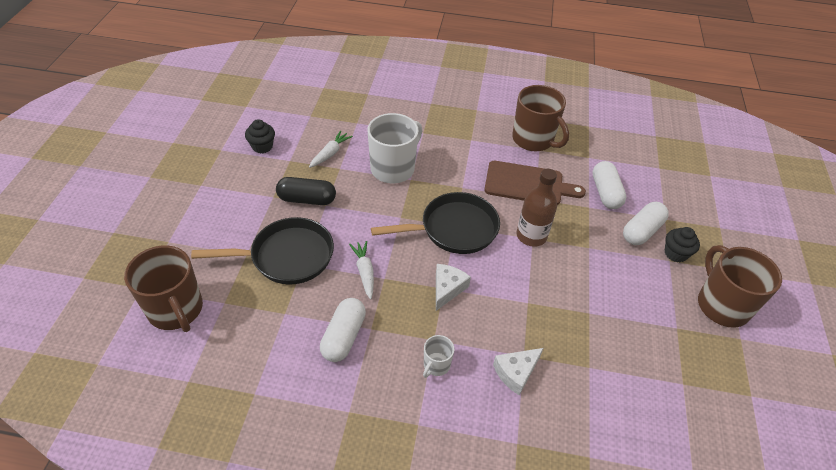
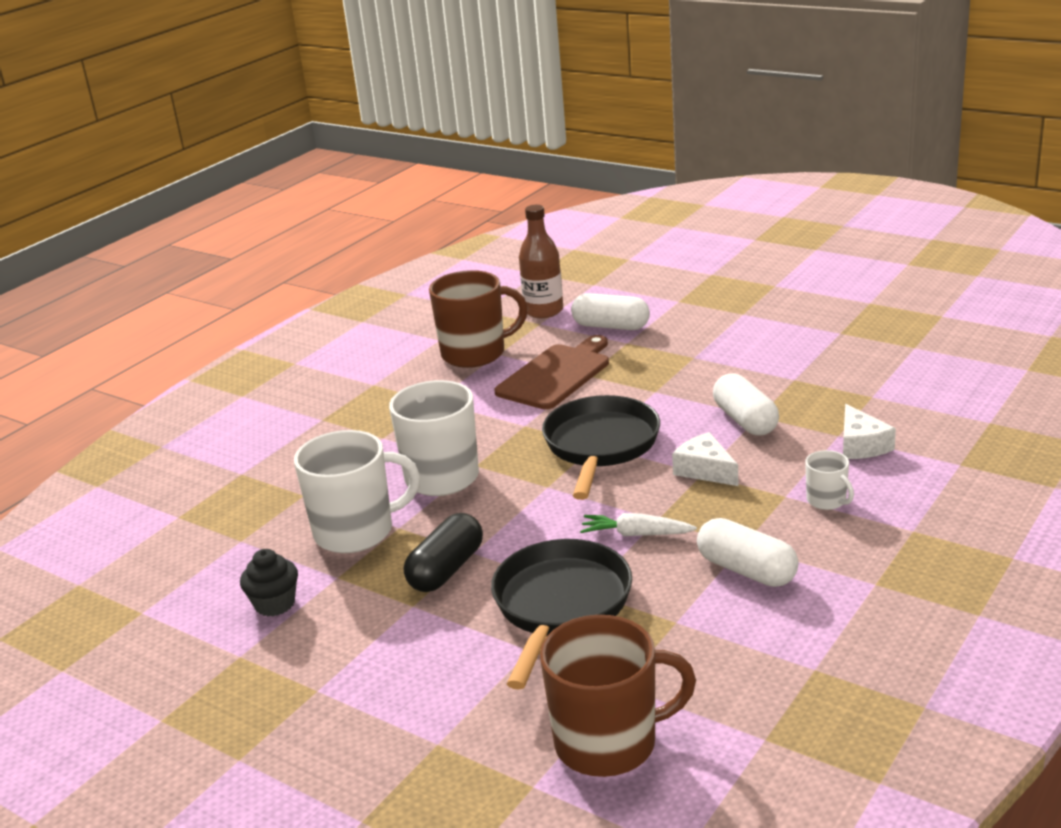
camera: 60 degrees left, 20 degrees down
(330, 153) = (356, 532): white carrot -> white mug
(531, 236) = (650, 391): brown bottle -> brown bottle (543, 311)
(642, 231) = (688, 319): white capsule -> white capsule (745, 420)
(675, 253) = (735, 307): black cupcake -> none
(721, 305) = (821, 301): brown mug -> none

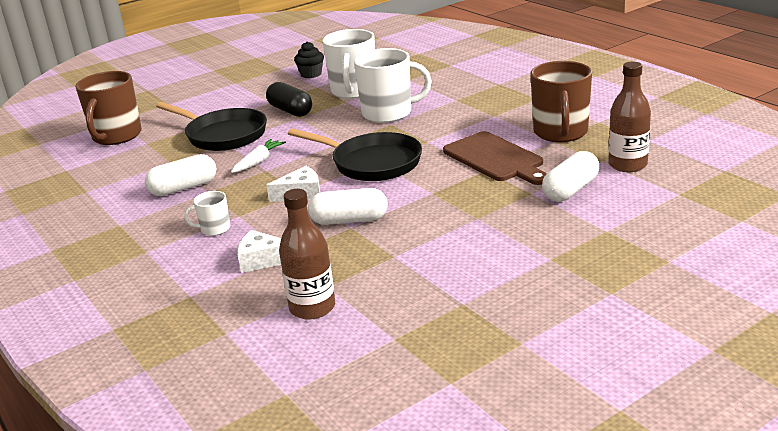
camera: 110 degrees right, 0 degrees up
(911, 393) = (312, 308): none -> brown bottle

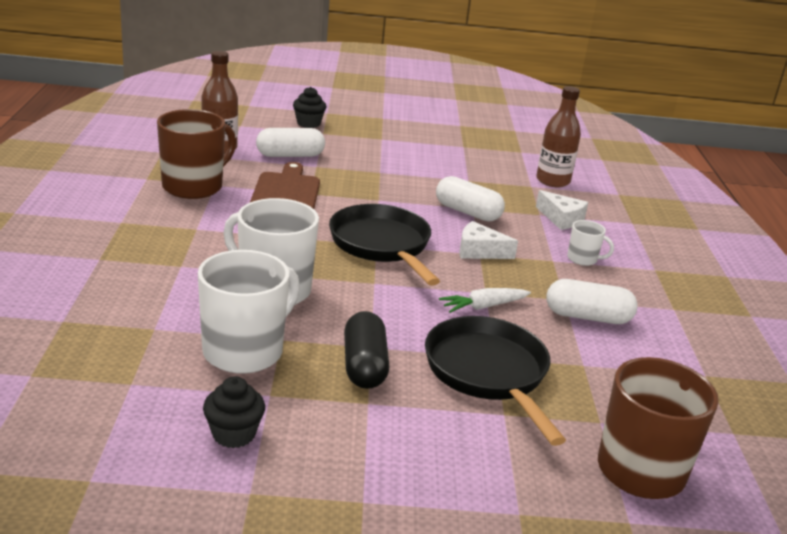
camera: 150 degrees left, 0 degrees up
(644, 233) = (308, 123): none -> black cupcake

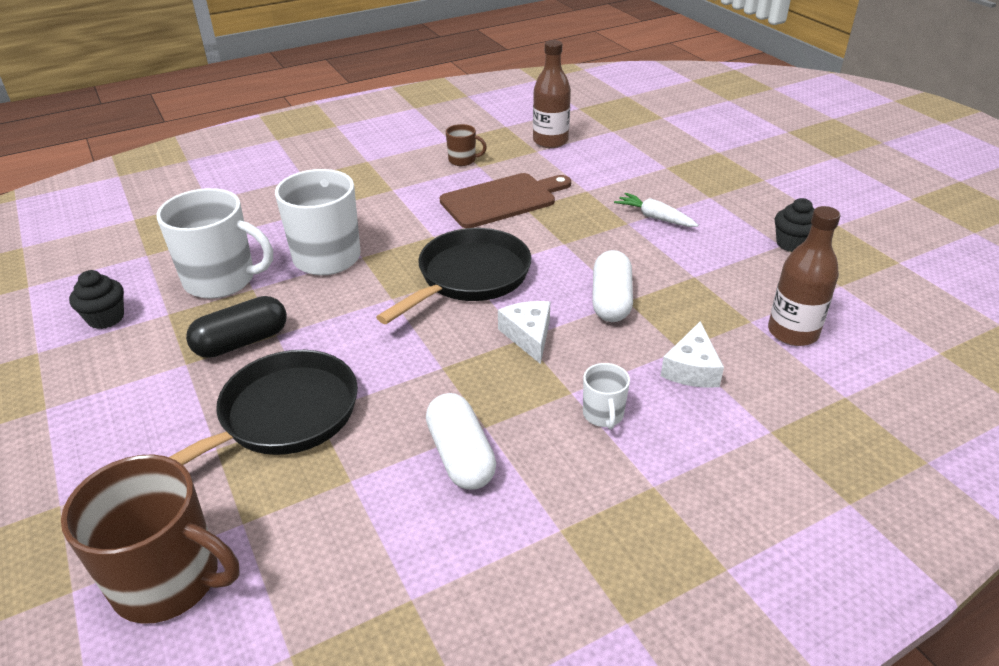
camera: 65 degrees right, 10 degrees up
(194, 186) = (463, 160): brown mug -> brown mug, size x0.48
(290, 155) = (588, 172): white capsule -> none
(308, 123) = (674, 153): black cupcake -> black cupcake (792, 244)
(483, 306) = (410, 375): white carrot -> white carrot (655, 217)

